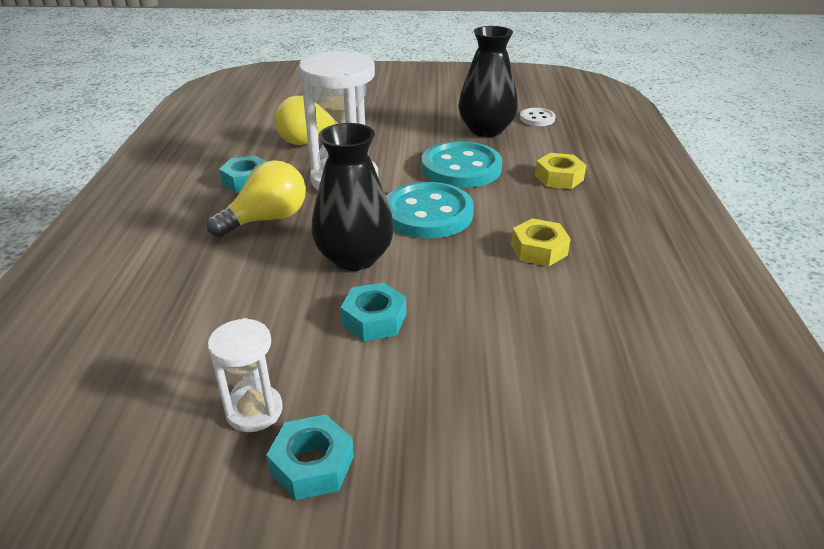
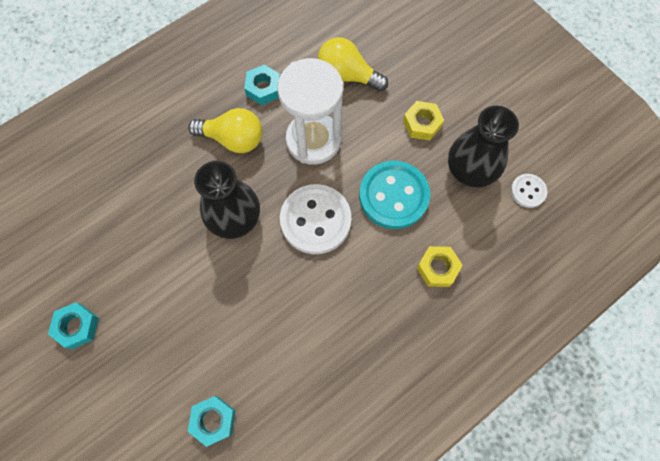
camera: 50 degrees right, 35 degrees up
(254, 411) = (89, 275): white hourglass -> none
(374, 319) = (189, 273): turquoise nut -> turquoise nut (213, 420)
(428, 213) = (315, 220): turquoise button -> white button
(539, 250) = (328, 313): yellow nut -> yellow nut (422, 124)

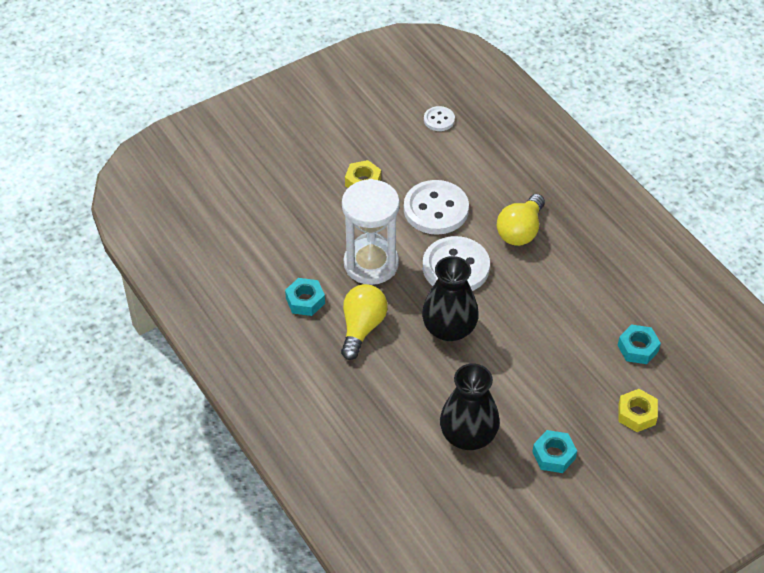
camera: 85 degrees left, 20 degrees down
(347, 75) = (300, 232): yellow light bulb -> yellow light bulb (520, 231)
(393, 196) = (436, 209): turquoise button -> white button
(437, 268) = (506, 187): yellow nut -> yellow nut (637, 414)
(470, 170) = (414, 154): black vase -> black vase (468, 435)

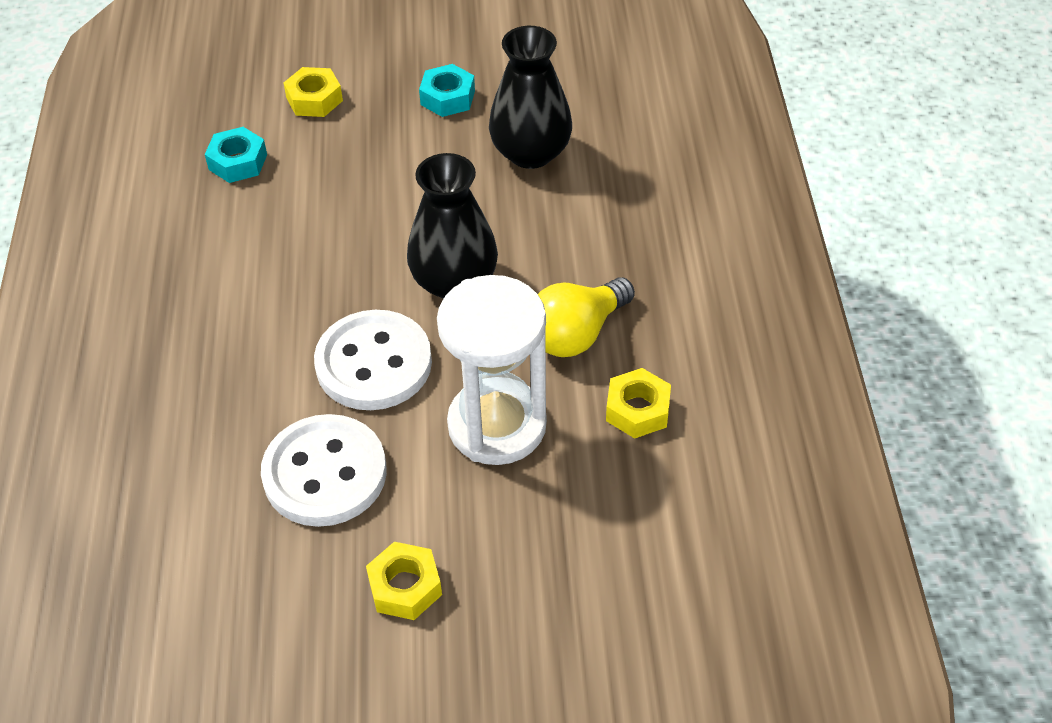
camera: 150 degrees left, 0 degrees up
(305, 301) = (637, 410): turquoise nut -> yellow nut
(439, 120) = (166, 661): white button -> none
(520, 231) = (230, 377): yellow light bulb -> none

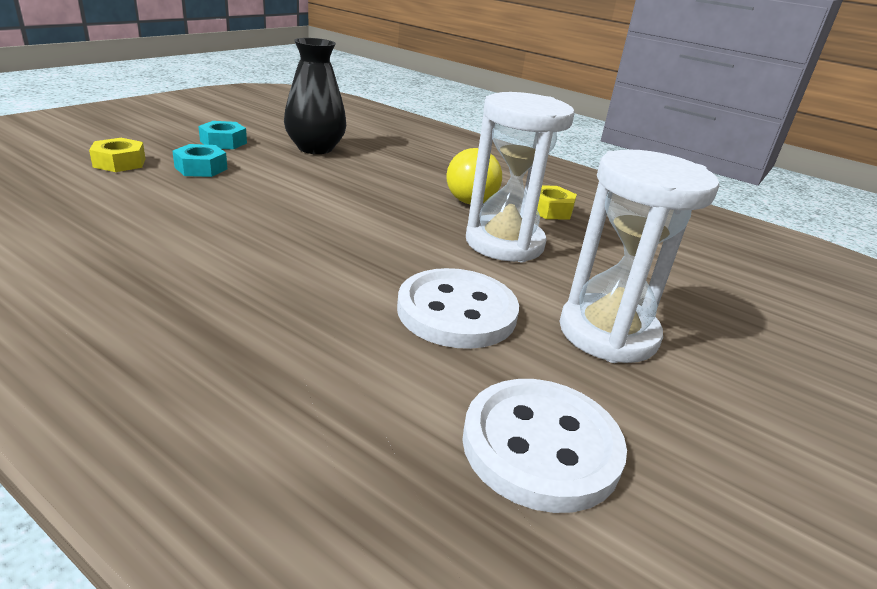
camera: 55 degrees left, 20 degrees down
(238, 162) = (98, 202): turquoise nut -> turquoise nut (201, 168)
(374, 363) = (385, 250): white button -> white button (541, 446)
(405, 587) = (608, 333): yellow nut -> white hourglass
(454, 282) = (366, 202): black vase -> none

